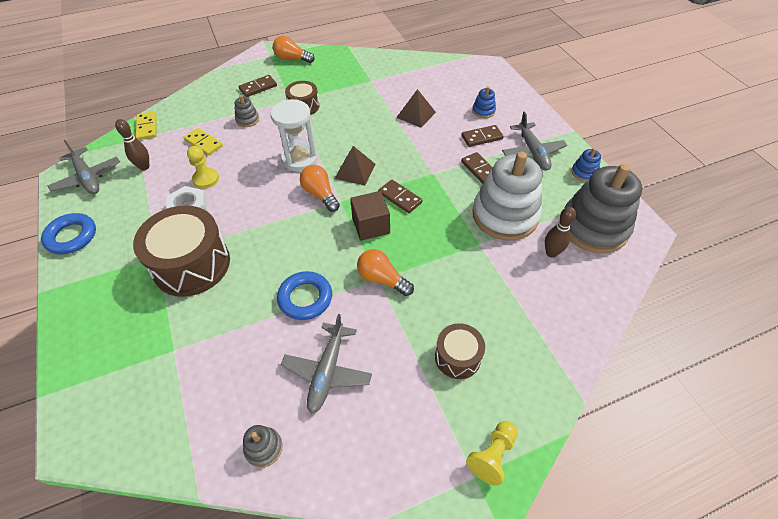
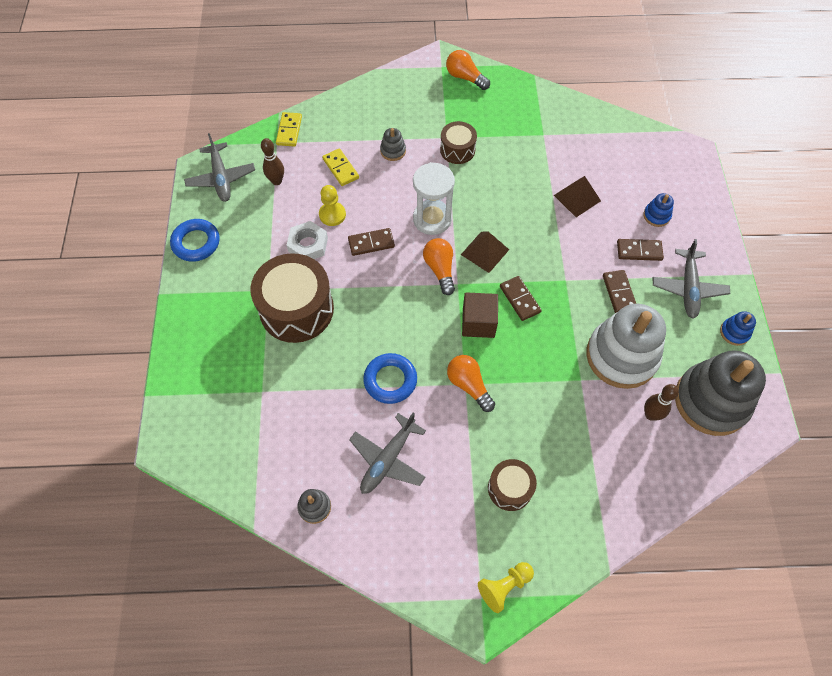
camera: 20 degrees right, 10 degrees up
(258, 87) = (416, 109): brown domino -> brown domino (371, 243)

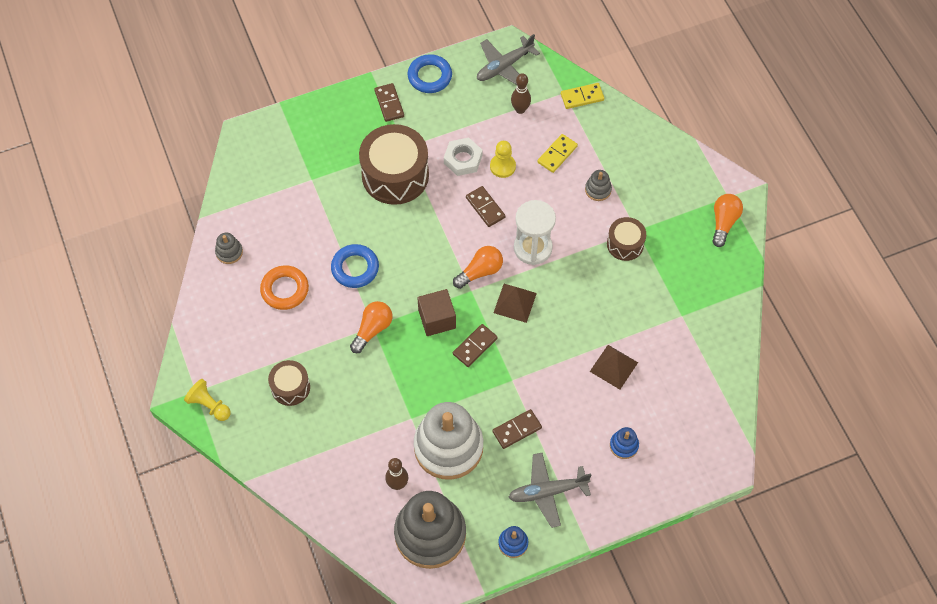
camera: 70 degrees right, 0 degrees up
(388, 459) = (285, 290): grey plane -> orange ring
(639, 251) = (573, 438): brown domino -> brown domino (389, 103)

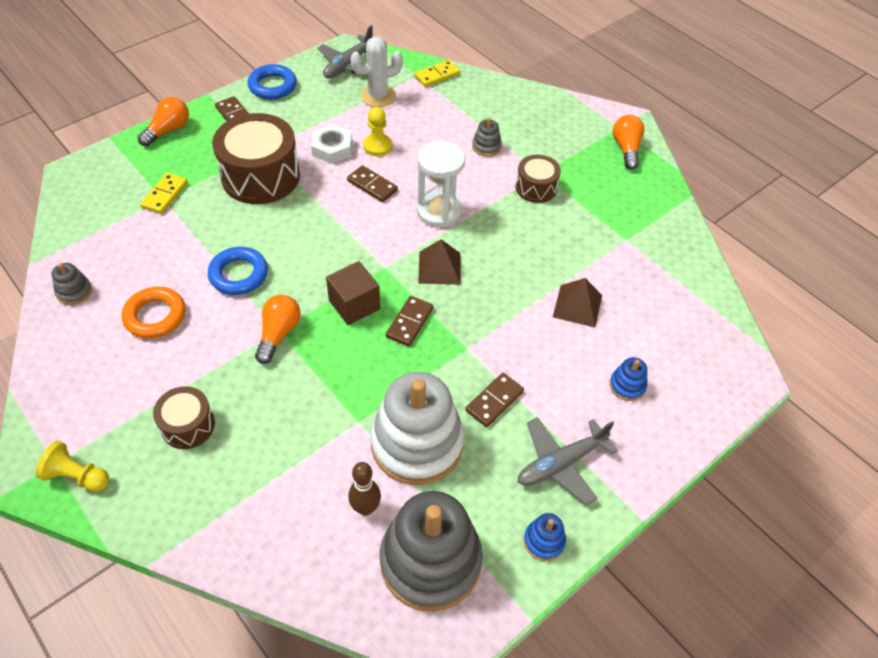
camera: 20 degrees left, 10 degrees down
(480, 271) = (388, 246): orange light bulb -> orange light bulb (168, 130)
(520, 109) = (378, 96): brown bowling pin -> white cactus
(557, 154) = (431, 125): yellow domino -> yellow domino (164, 195)

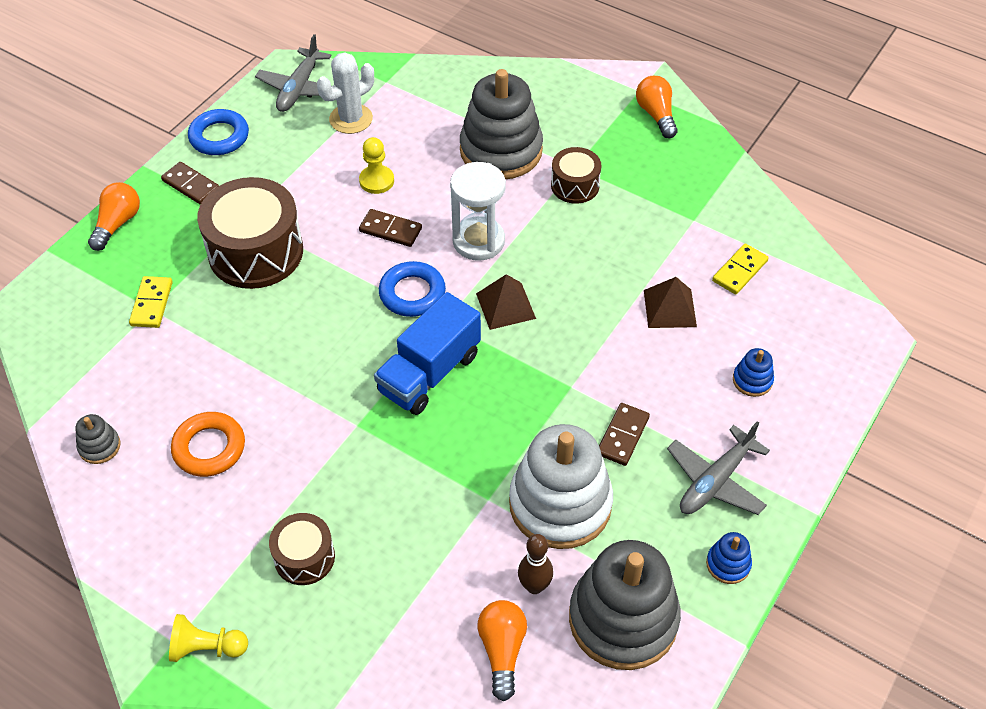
camera: 15 degrees left, 0 degrees up
(239, 274) = (283, 374): blue ring -> blue ring (412, 293)
(278, 334) = (359, 428): orange light bulb -> orange light bulb (502, 650)
(332, 148) = (325, 196): white nut -> none
(354, 305) = (429, 373): brown cube -> blue truck
(410, 322) = (498, 376): brown domino -> none
(437, 75) = (409, 76): yellow domino -> yellow domino (739, 271)
(486, 147) = (501, 150): grey stacking toy -> grey stacking toy, size x2.40

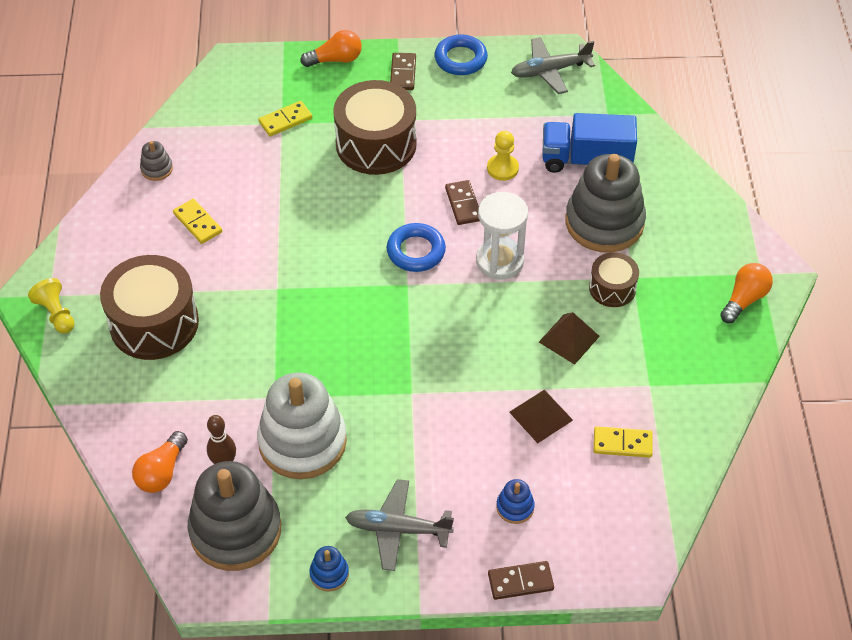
camera: 55 degrees right, 0 degrees up
(209, 448) = (198, 223): orange ring -> yellow domino
(304, 557) = (154, 323): brown drum -> brown drum, size x1.86
(351, 119) = (549, 117): white cactus -> none
(429, 373) = (353, 302): blue truck -> blue truck (586, 159)
(502, 650) = (162, 472): orange light bulb -> orange light bulb turned 150 degrees clockwise
(505, 305) = (452, 312): brown pyramid -> brown pyramid (569, 339)
(623, 436) = (392, 449): brown domino -> brown domino (520, 582)

